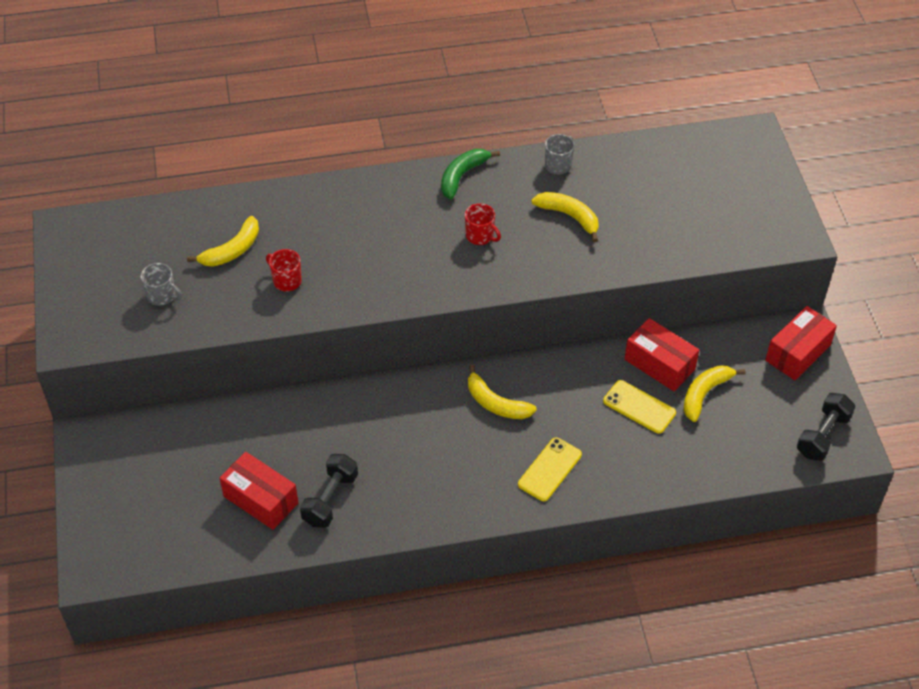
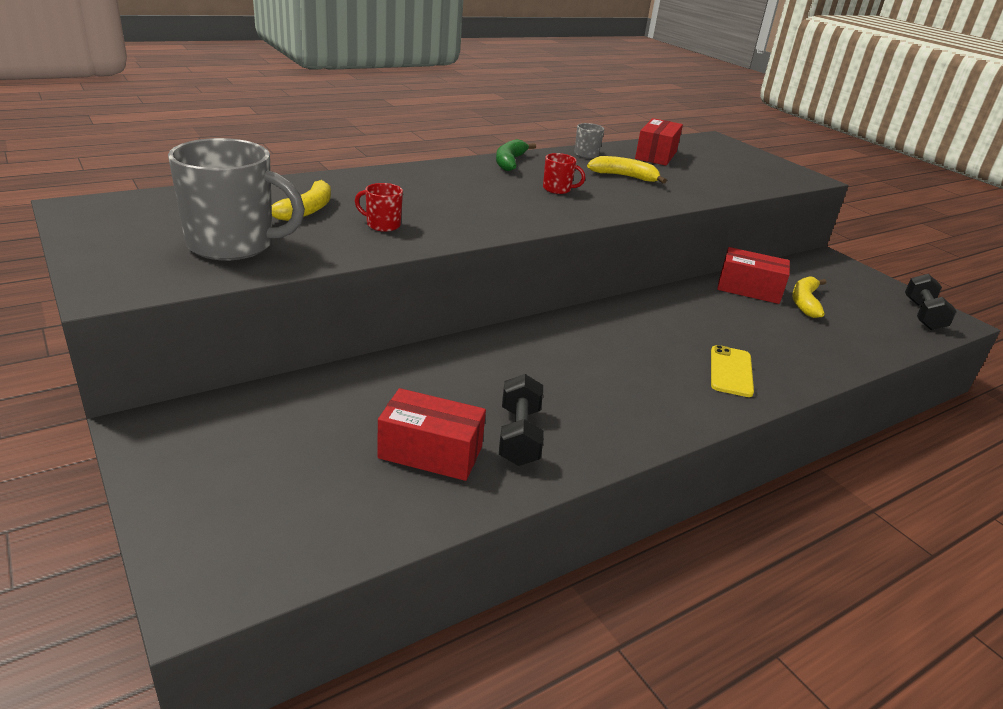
camera: 25 degrees left, 20 degrees down
(162, 296) = (233, 245): grey mug -> grey mug, size x2.24
(496, 403) = (633, 331): yellow banana -> none
(639, 407) = (762, 317): yellow phone -> none
(798, 353) = (843, 271): red box -> red box (656, 155)

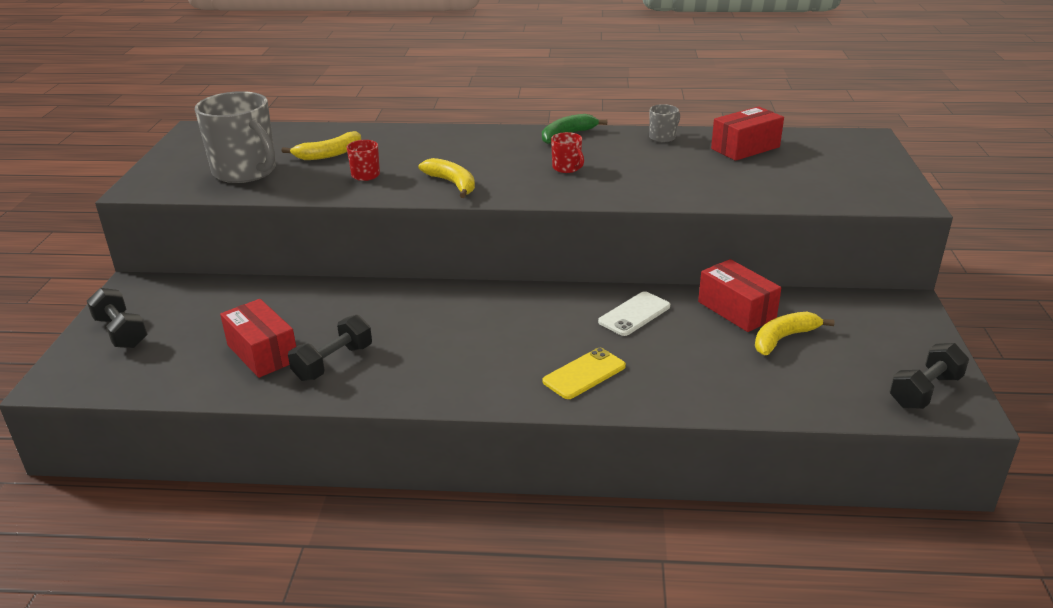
camera: 40 degrees right, 0 degrees up
(212, 492) = (121, 332): none -> black dumbbell
(624, 176) = (662, 165): yellow banana -> yellow banana (452, 184)
(691, 311) = (634, 314): none -> white phone

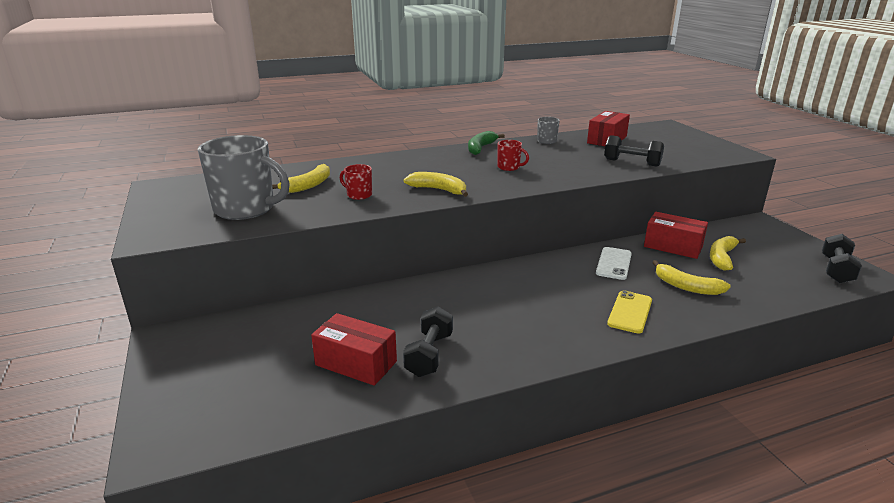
camera: 25 degrees left, 5 degrees down
(121, 332) = (191, 382): black dumbbell -> black dumbbell (632, 162)
(689, 362) = (686, 287): none -> yellow banana

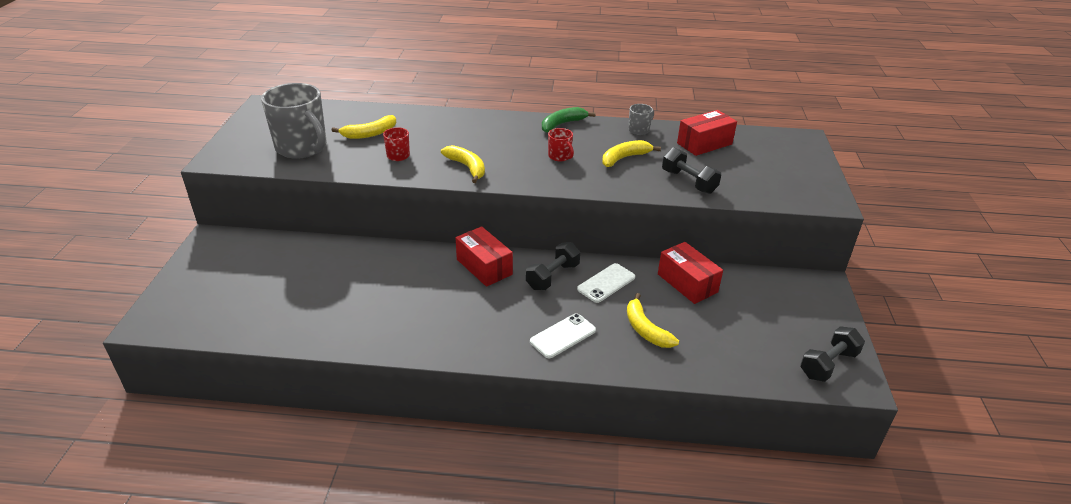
camera: 25 degrees right, 10 degrees up
(356, 363) = (311, 305): red box -> red box (484, 267)
(429, 355) = (366, 317): black dumbbell -> black dumbbell (552, 276)
(630, 312) = (563, 336): yellow phone -> white phone
(722, 258) = (722, 311): yellow banana -> yellow banana (624, 158)

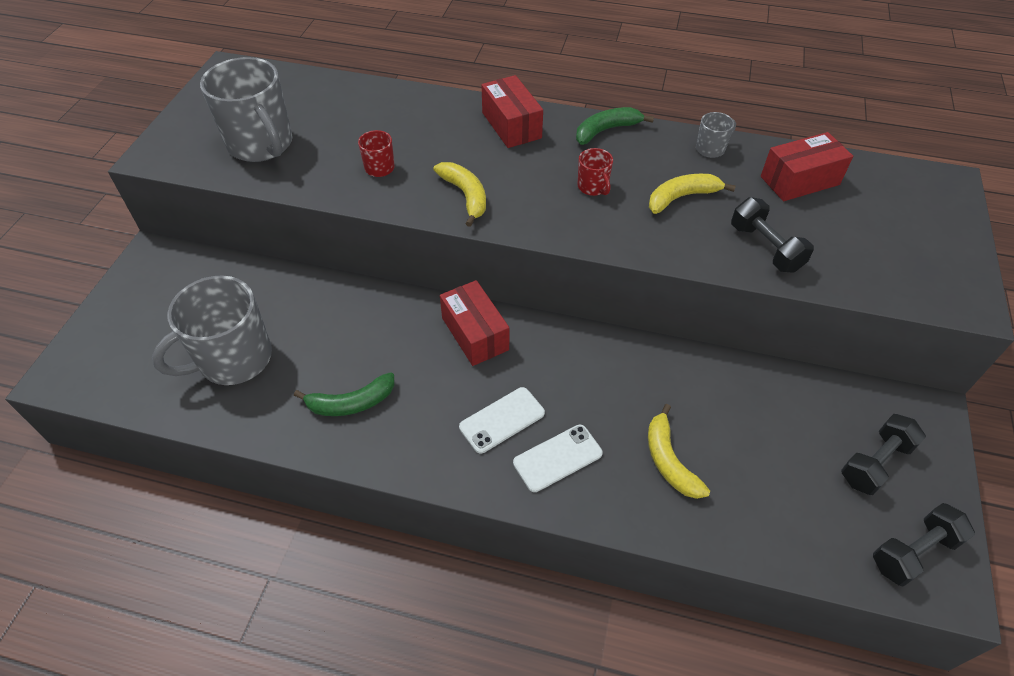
camera: 10 degrees right, 15 degrees up
(294, 299) = (233, 359): none -> grey mug
(370, 134) = (350, 127): yellow banana -> none
(396, 318) = (351, 403): none -> green banana
(552, 276) = (560, 359): black dumbbell -> black dumbbell (875, 463)
(606, 283) = (629, 378): white phone -> white phone (502, 420)
(687, 283) = (739, 390): red box -> red box (511, 125)

